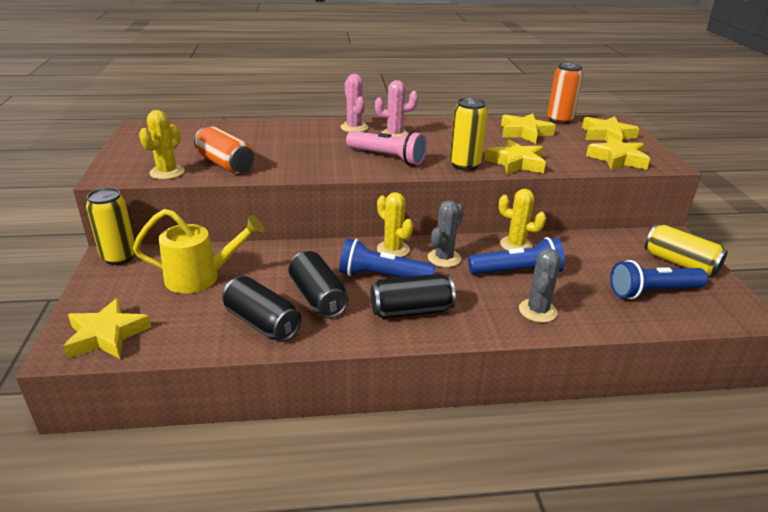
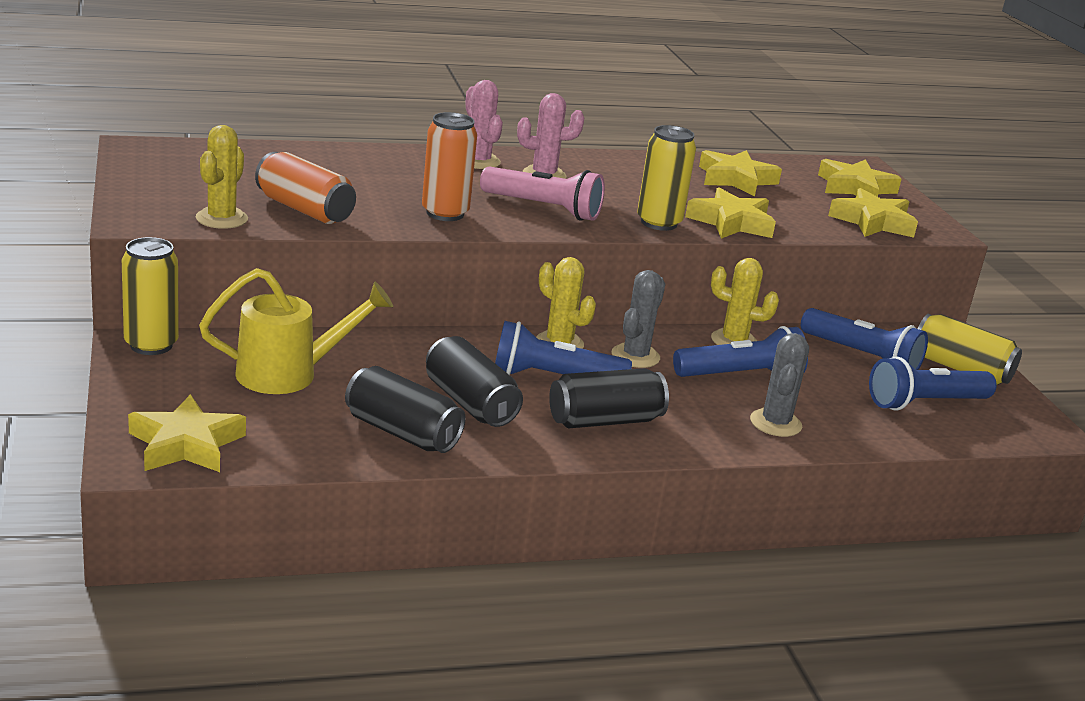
camera: 10 degrees left, 5 degrees down
(559, 120) = (784, 162): orange can -> orange can (445, 213)
(607, 255) = (862, 357): none -> blue flashlight

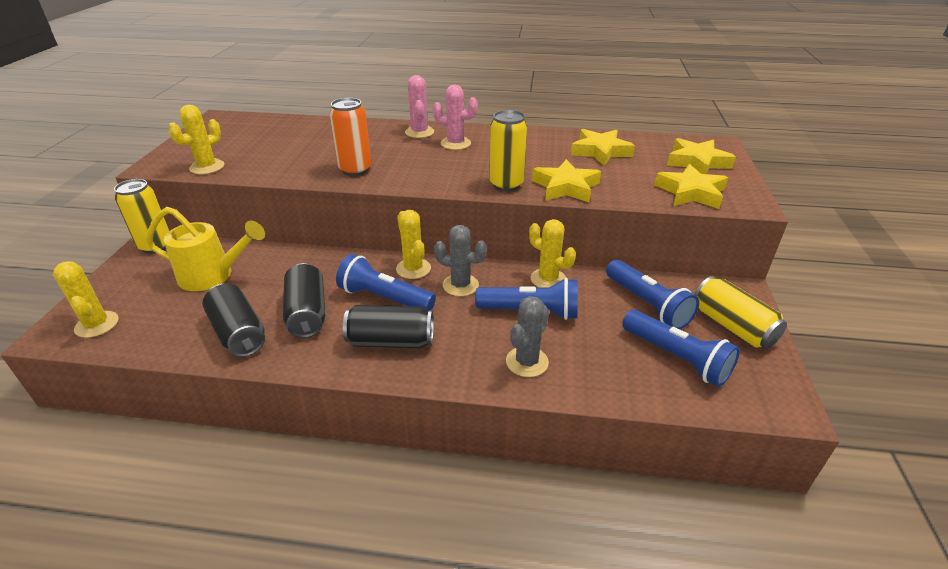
camera: 25 degrees right, 10 degrees up
(186, 444) = (97, 324): yellow star -> yellow cactus
(304, 209) = (266, 163): orange can -> none
(544, 208) = (429, 169): pink flashlight -> none
(635, 356) = (460, 285): grey cactus -> grey cactus turned 60 degrees clockwise
(925, 403) = (676, 358): blue flashlight -> blue flashlight turned 135 degrees counterclockwise

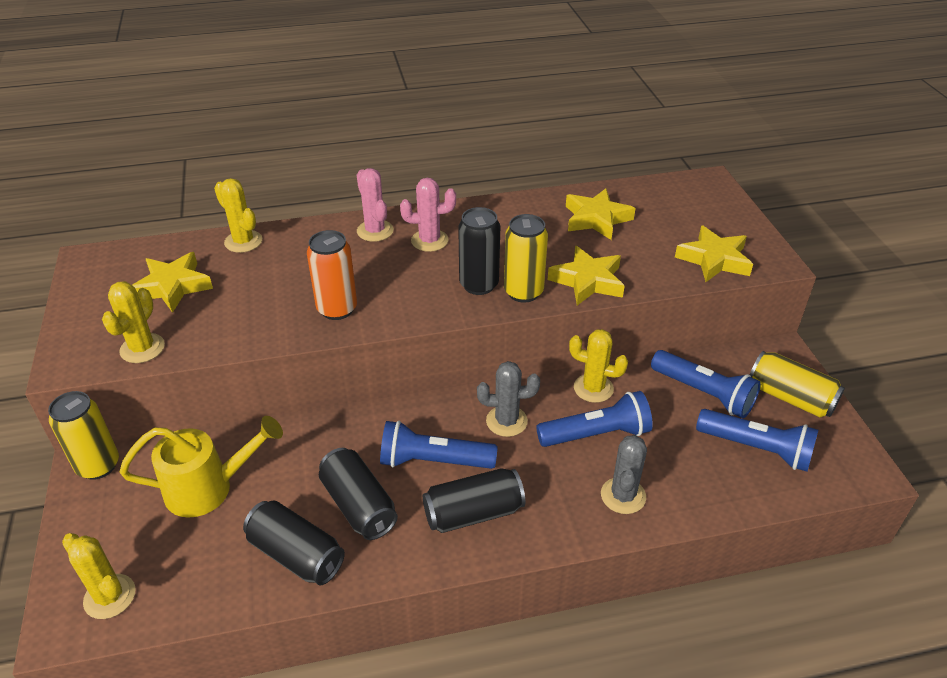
camera: 20 degrees left, 5 degrees up
(413, 269) = (442, 413): yellow cactus -> yellow cactus (243, 241)
(473, 174) = (479, 285): none -> black can
(697, 162) = (701, 214): yellow star -> yellow star (173, 286)

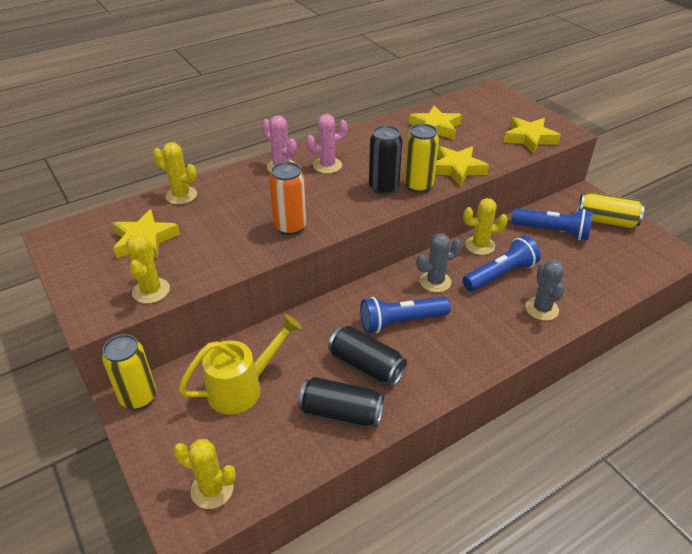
camera: 20 degrees left, 0 degrees up
(473, 513) = (450, 348): black can -> none
(757, 449) = (605, 257): blue flashlight -> none

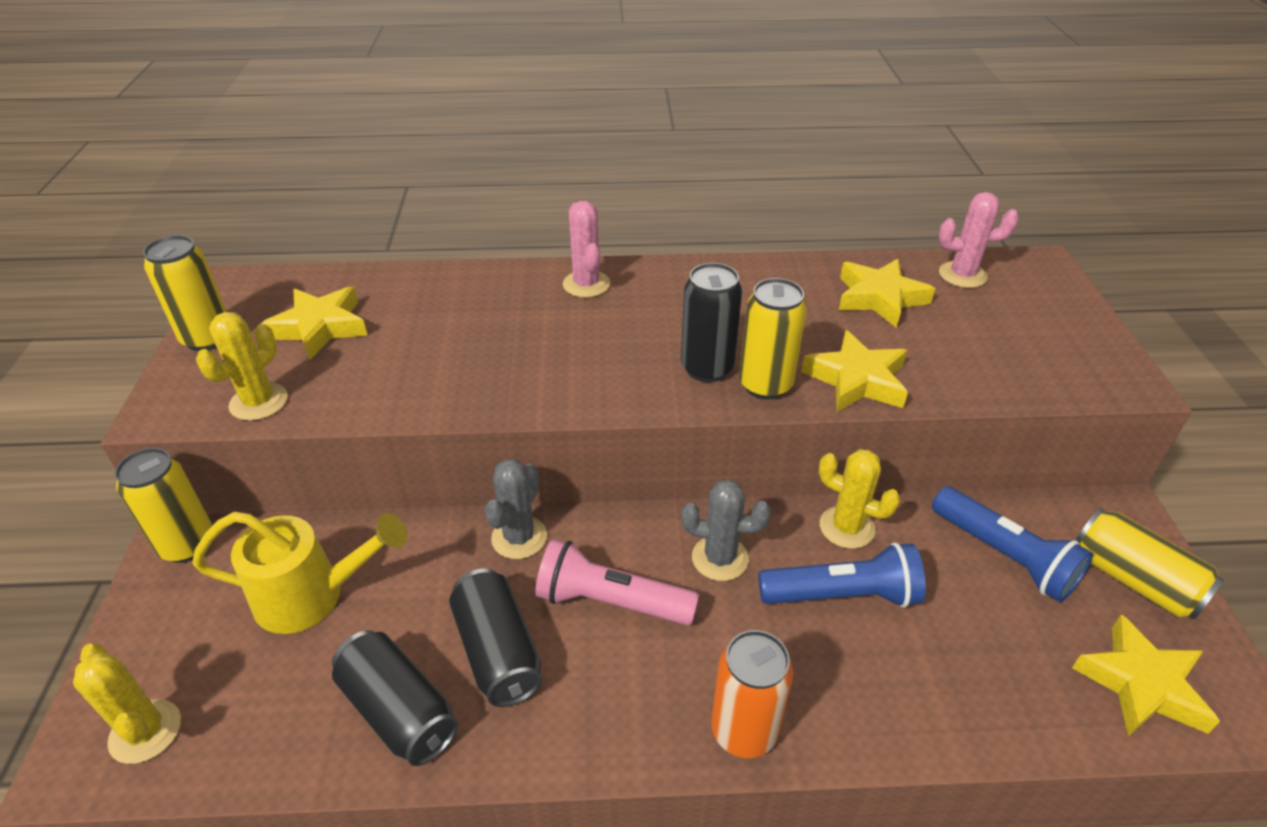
camera: 30 degrees right, 0 degrees up
(75, 271) = (207, 338): none -> yellow can
(181, 195) = (421, 281): yellow cactus -> none
(290, 227) = (514, 380): orange can -> orange can (744, 731)
(327, 165) = (653, 304): pink cactus -> pink cactus (962, 275)
(401, 321) = (610, 601): blue flashlight -> pink flashlight
(529, 138) = (1040, 370): yellow star -> yellow star (1141, 684)
(541, 309) = (869, 695): grey cactus -> grey cactus (519, 537)

